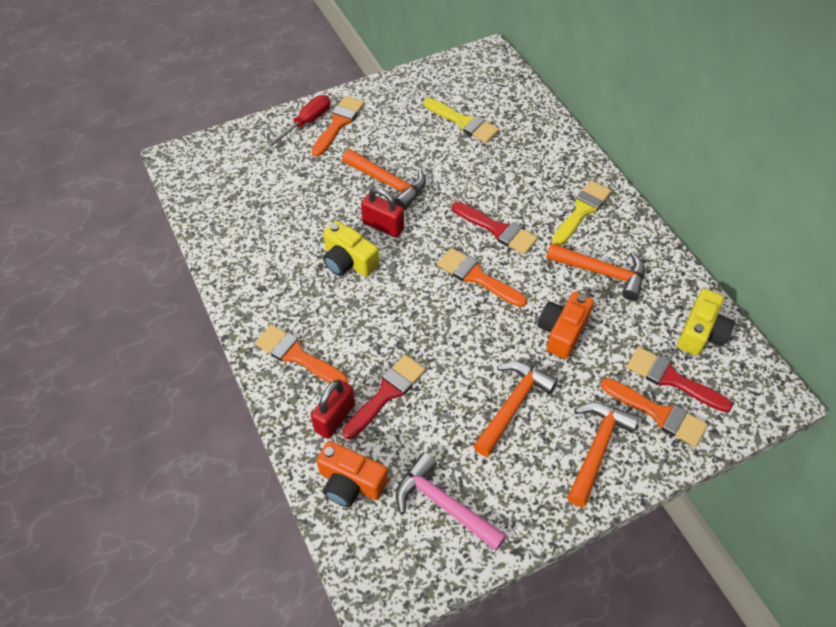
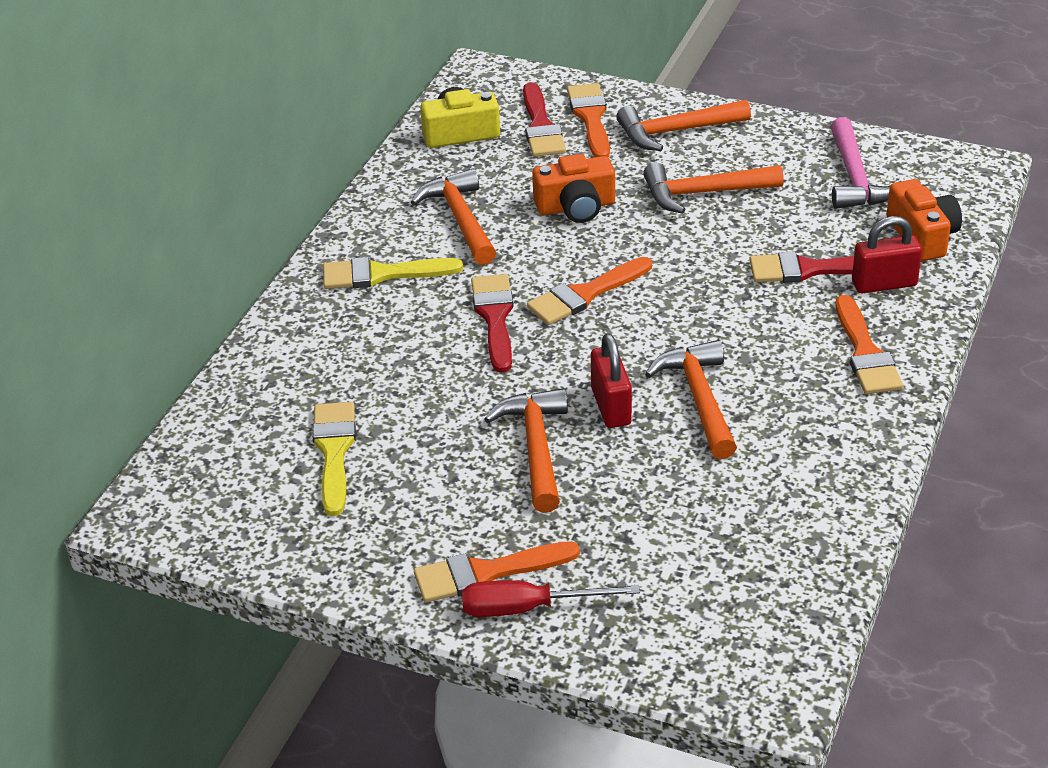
camera: 130 degrees left, 15 degrees down
(348, 261) = (699, 399): yellow camera -> orange hammer
(477, 277) = (585, 294): orange brush -> orange brush turned 60 degrees clockwise

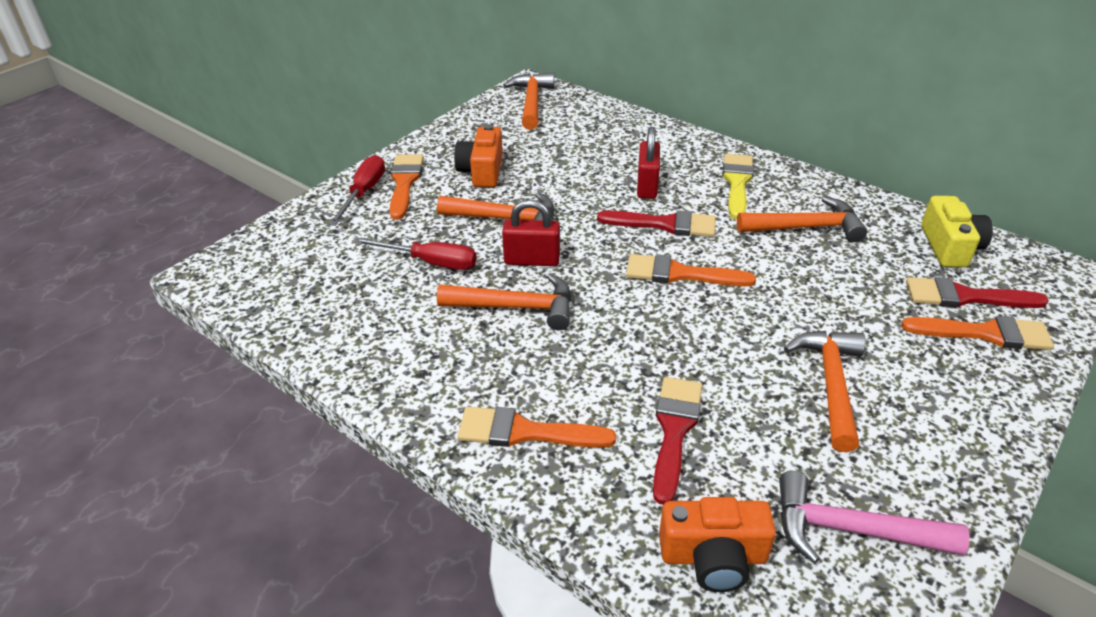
camera: 105 degrees right, 0 degrees up
(334, 451) = (549, 145): yellow brush -> none
(576, 207) = (816, 293): orange camera -> orange camera (482, 171)
(585, 294) = (680, 274): orange brush -> orange brush turned 60 degrees counterclockwise
(654, 490) = (430, 262): none -> red screwdriver
(676, 131) = (960, 392): orange hammer -> orange hammer (531, 102)
(884, 284) = (630, 485): red padlock -> red padlock (647, 186)

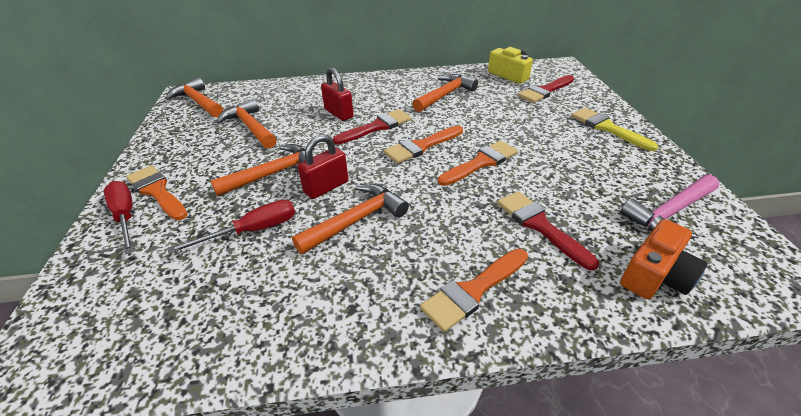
camera: 45 degrees left, 0 degrees up
(482, 171) = (215, 154): orange camera -> none
(737, 183) = (383, 90): yellow brush -> yellow brush (607, 128)
(831, 385) = (561, 155): orange hammer -> orange hammer (250, 127)
(985, 333) = (573, 100): orange brush -> orange brush (481, 162)

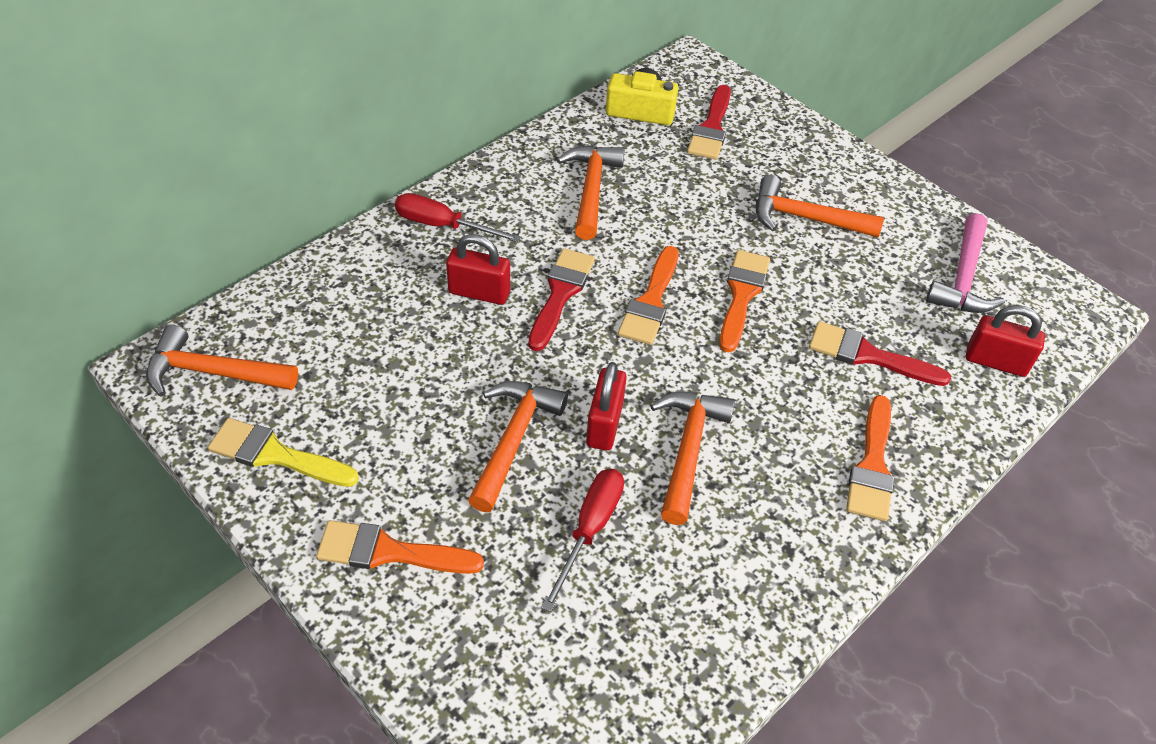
camera: 40 degrees left, 10 degrees up
(126, 216) = (401, 607): red screwdriver -> red screwdriver (443, 225)
(250, 127) = (376, 380): orange hammer -> orange hammer (805, 218)
(607, 128) = (828, 171): yellow brush -> yellow brush (275, 455)
(655, 275) = (995, 361): orange camera -> red padlock

